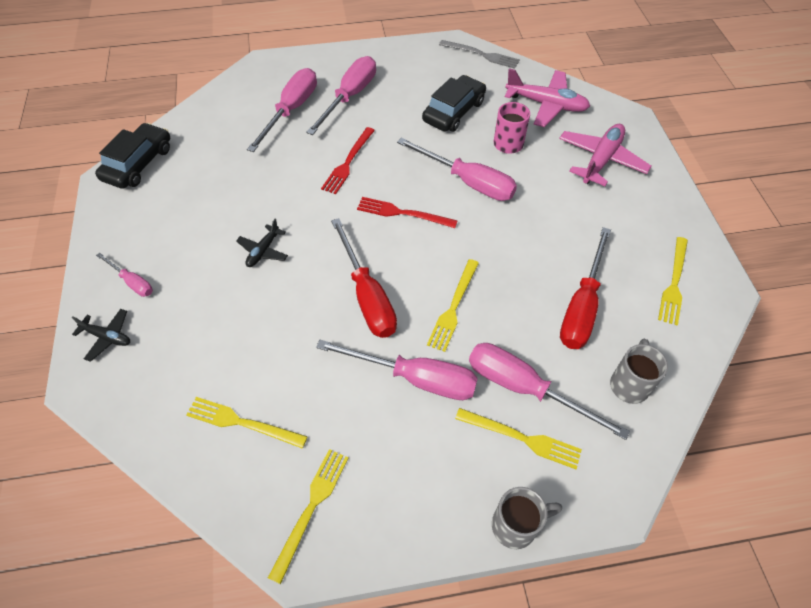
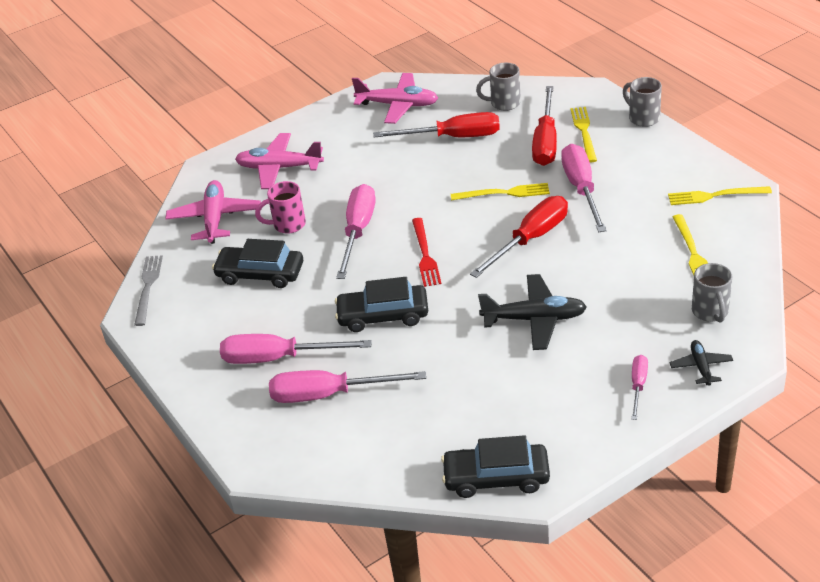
camera: 110 degrees left, 15 degrees down
(156, 385) = (710, 312): none -> grey mug
(263, 251) = (534, 319): black plane -> black plane, size x1.83
(348, 162) = (383, 315): red fork -> black car
(525, 388) = (545, 141): pink screwdriver -> red screwdriver
(674, 283) = (398, 105): yellow fork -> pink plane

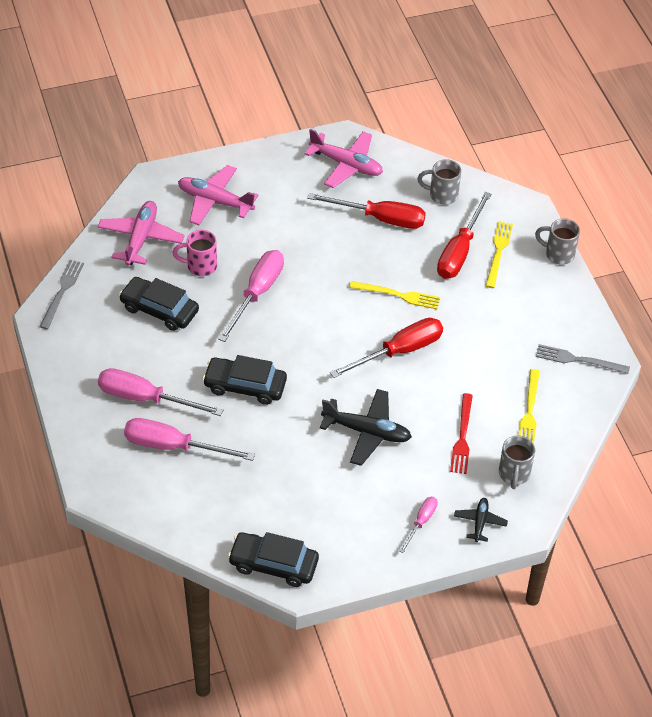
camera: 10 degrees right, 10 degrees up
(425, 255) = (304, 337): red fork -> red fork (462, 437)
(581, 189) = (467, 314): pink screwdriver -> none
(643, 118) = (558, 254): grey mug -> grey mug turned 45 degrees counterclockwise
(715, 196) = (578, 360): yellow fork -> grey fork

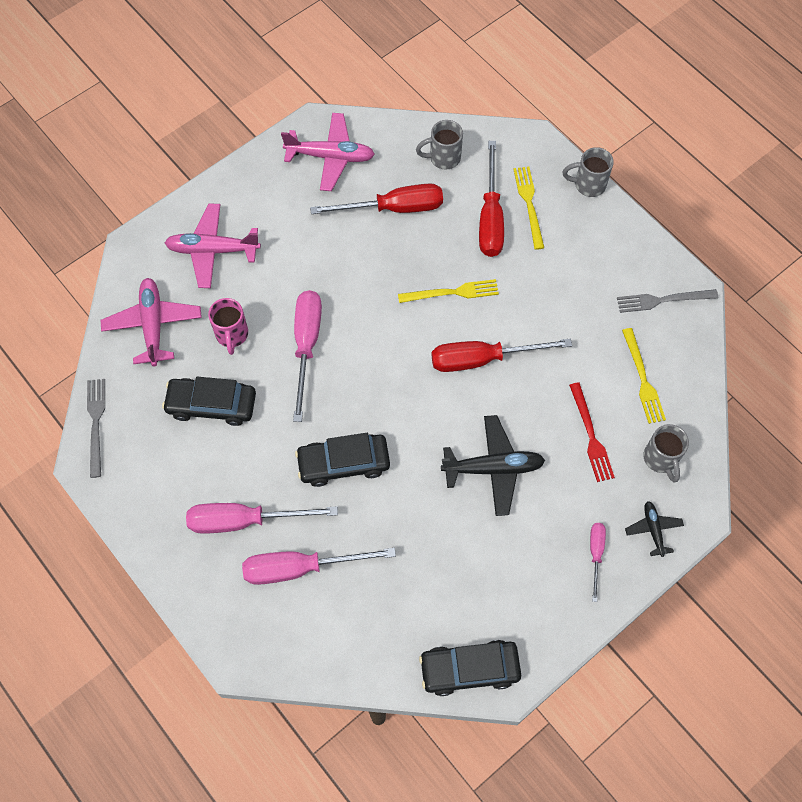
camera: 20 degrees left, 15 degrees up
(200, 266) = (232, 335): pink mug -> pink mug turned 75 degrees counterclockwise
(399, 351) = (483, 359): red screwdriver -> red screwdriver turned 135 degrees counterclockwise

